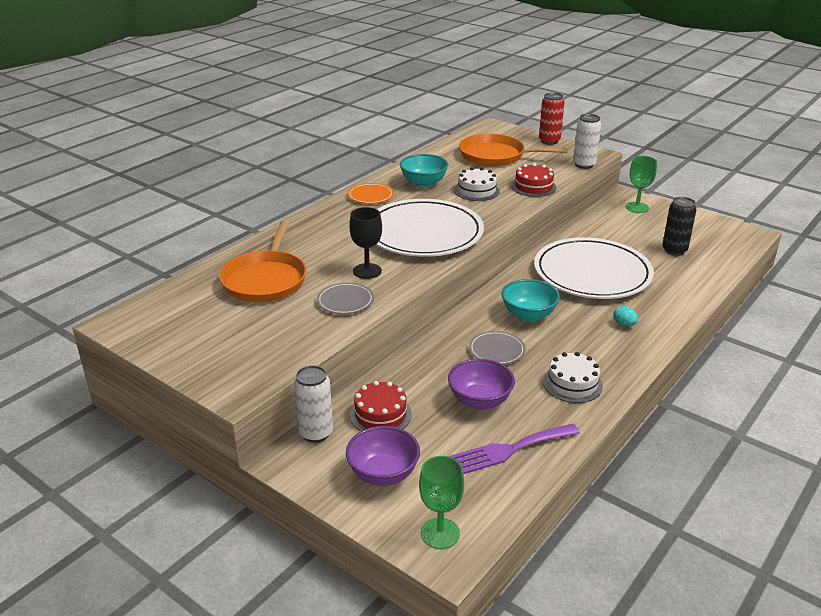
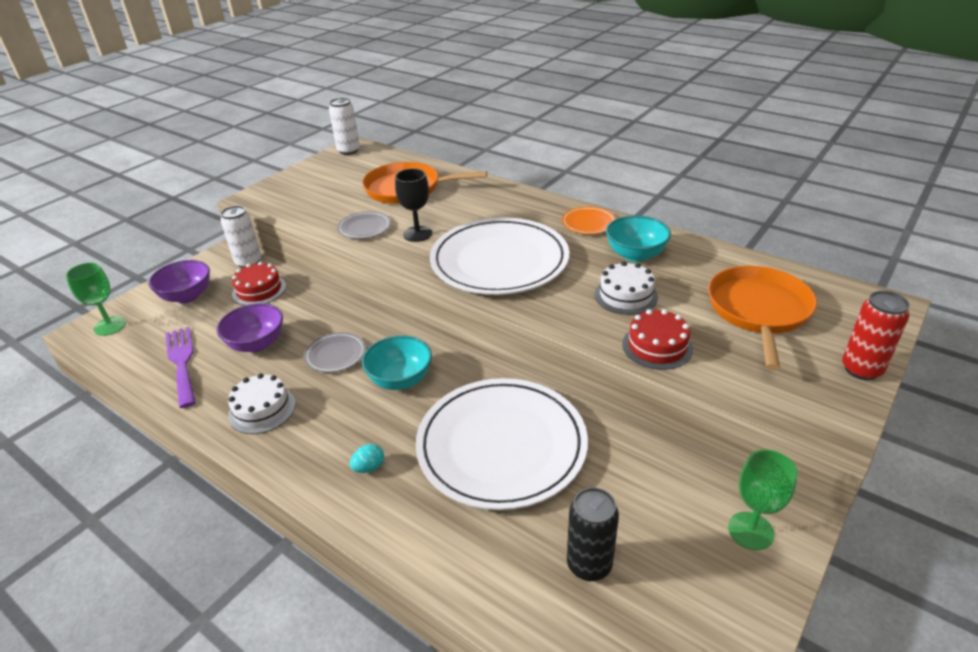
camera: 90 degrees right, 5 degrees up
(584, 165) = (772, 407): white can -> white can (348, 151)

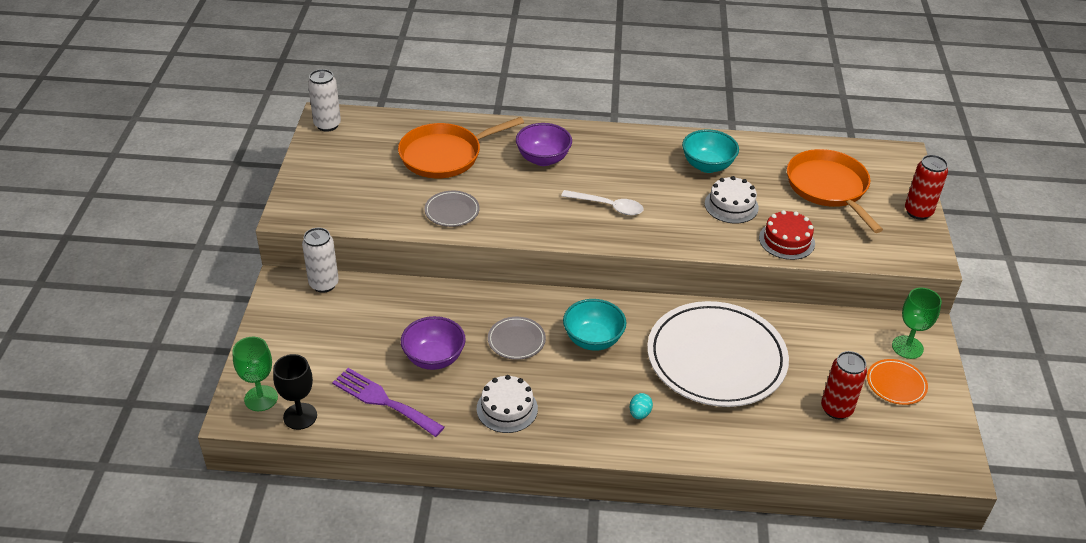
camera: 35 degrees left, 5 degrees up
(187, 296) = (303, 340): purple bowl -> purple bowl (543, 159)
(259, 290) = (371, 308): red cake -> none
(417, 234) = (509, 202): black goblet -> black goblet (300, 416)
(499, 261) = (608, 206): white plate -> white spoon
(588, 223) = (644, 145): orange plate -> orange plate (896, 384)
(589, 565) = (836, 409): black can -> red can

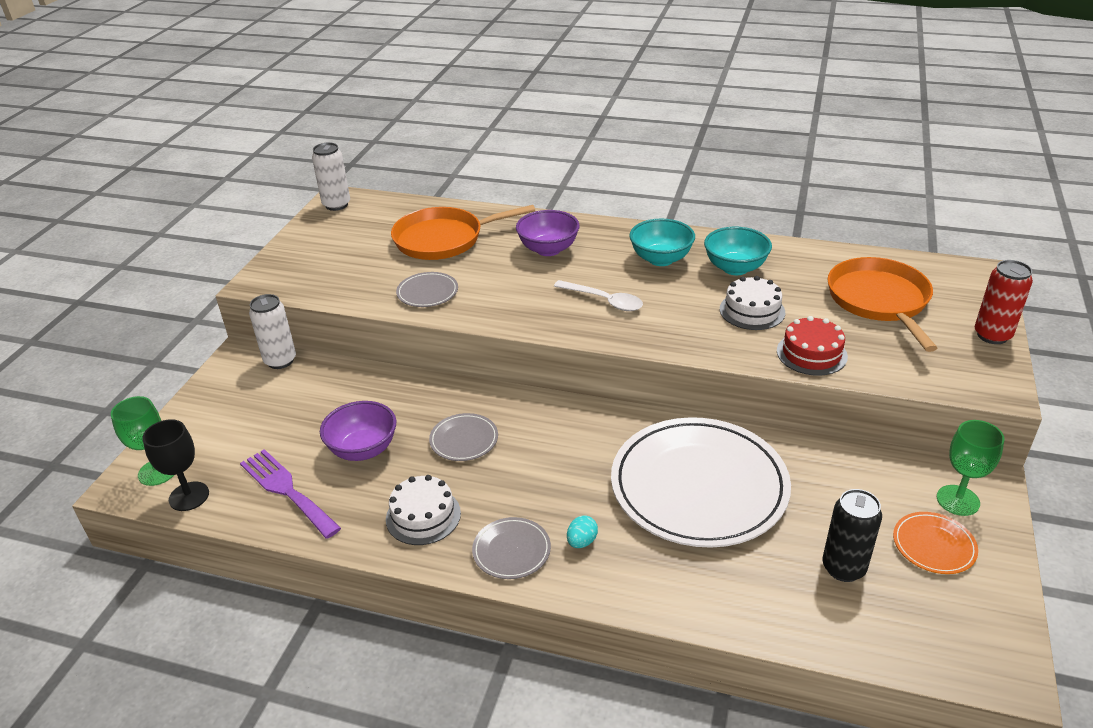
camera: 15 degrees right, 5 degrees down
(587, 427) = (511, 550): none -> grey plate
(593, 339) = (553, 448): turquoise bowl -> turquoise bowl (661, 259)
(836, 409) = (843, 568): red can -> black can

